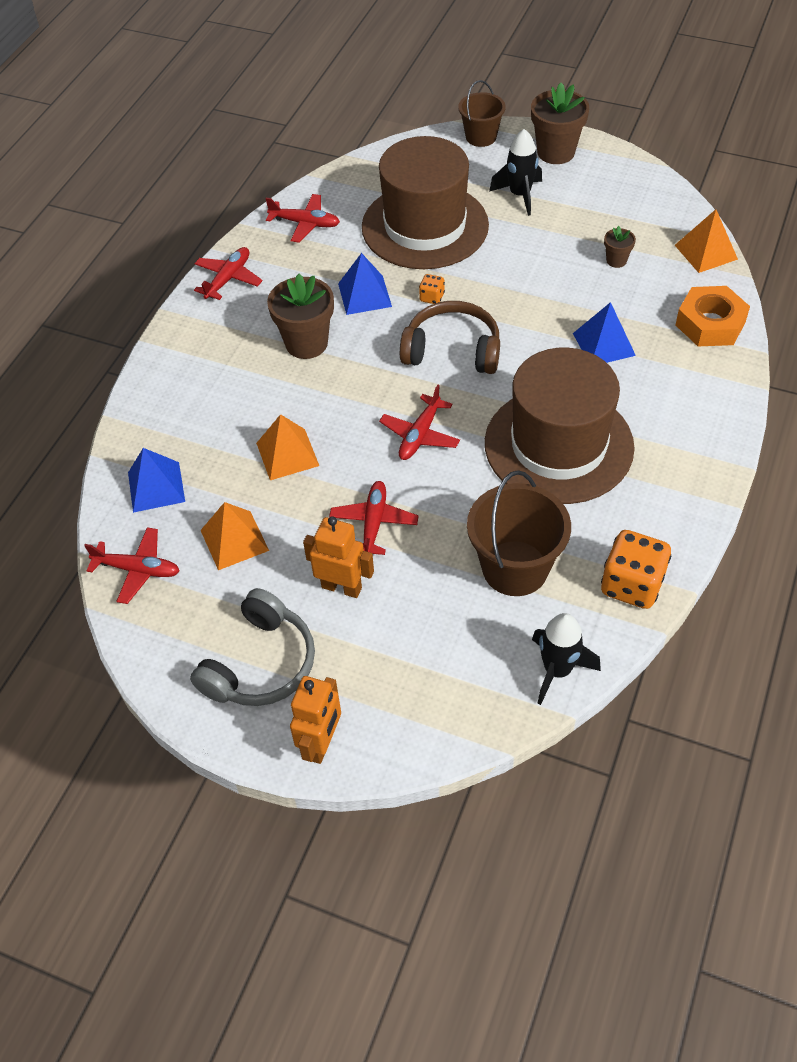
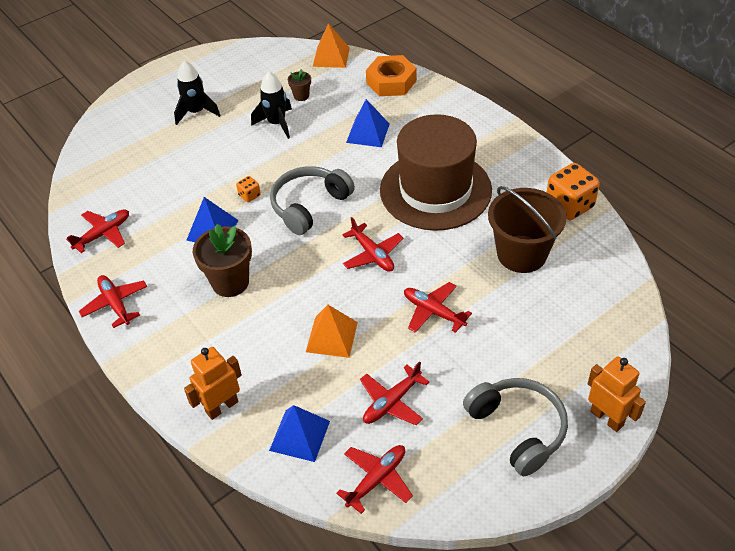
camera: 60 degrees left, 5 degrees down
(234, 540) = (391, 402): orange pyramid -> red plane
(342, 587) = (478, 353): orange robot -> orange robot (222, 407)
(425, 226) = (176, 170): brown hat -> none
(452, 350) = (309, 206): brown headphones -> grey headphones
(481, 137) = (118, 106): brown bucket -> none
(556, 152) = (174, 79): brown flower pot -> none
(557, 670) = (614, 268): black rocket -> black rocket (277, 124)

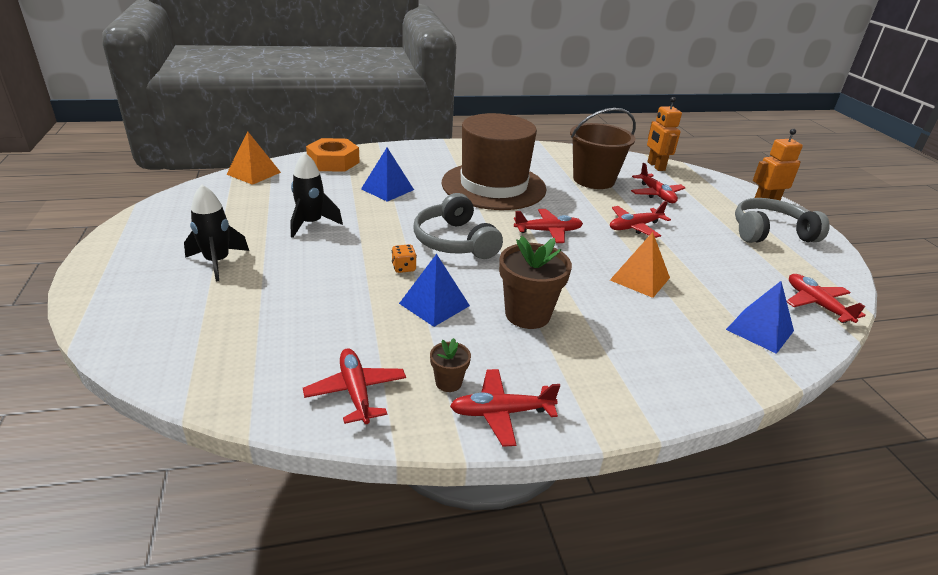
camera: 70 degrees left, 15 degrees down
(222, 407) = (710, 368): orange robot -> orange robot (655, 166)
(301, 96) = (288, 201): brown flower pot -> brown flower pot (448, 382)
(391, 402) = (730, 273): red plane -> red plane (656, 194)
(569, 205) = (557, 152): orange dice -> none

